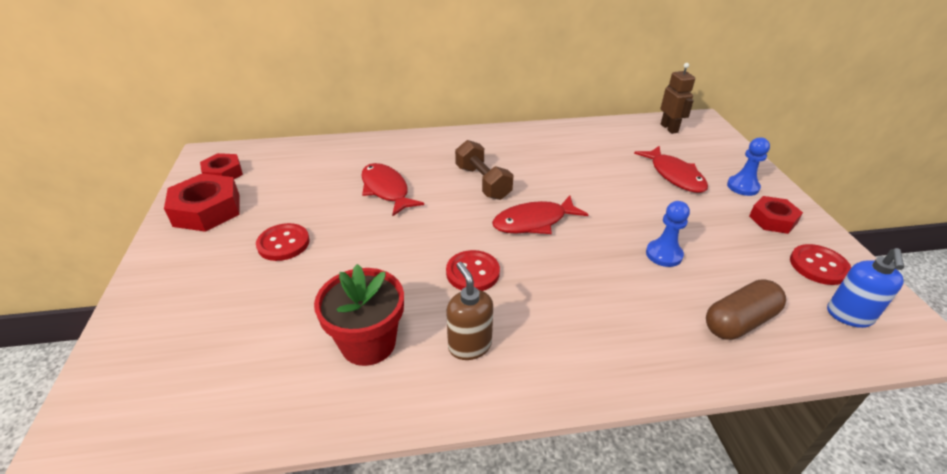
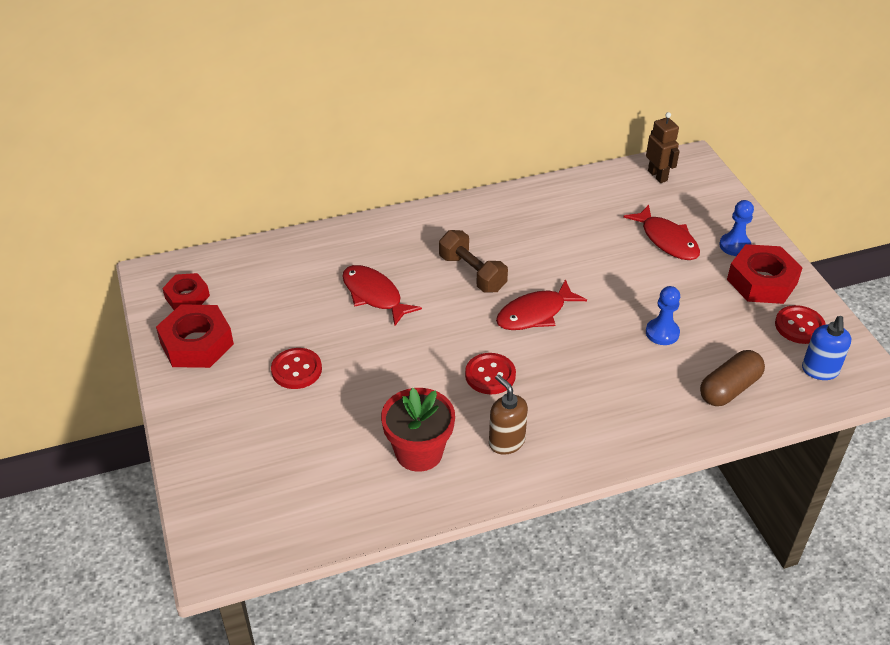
camera: 10 degrees left, 5 degrees up
(772, 220) = (761, 281): red nut -> red nut, size x1.60

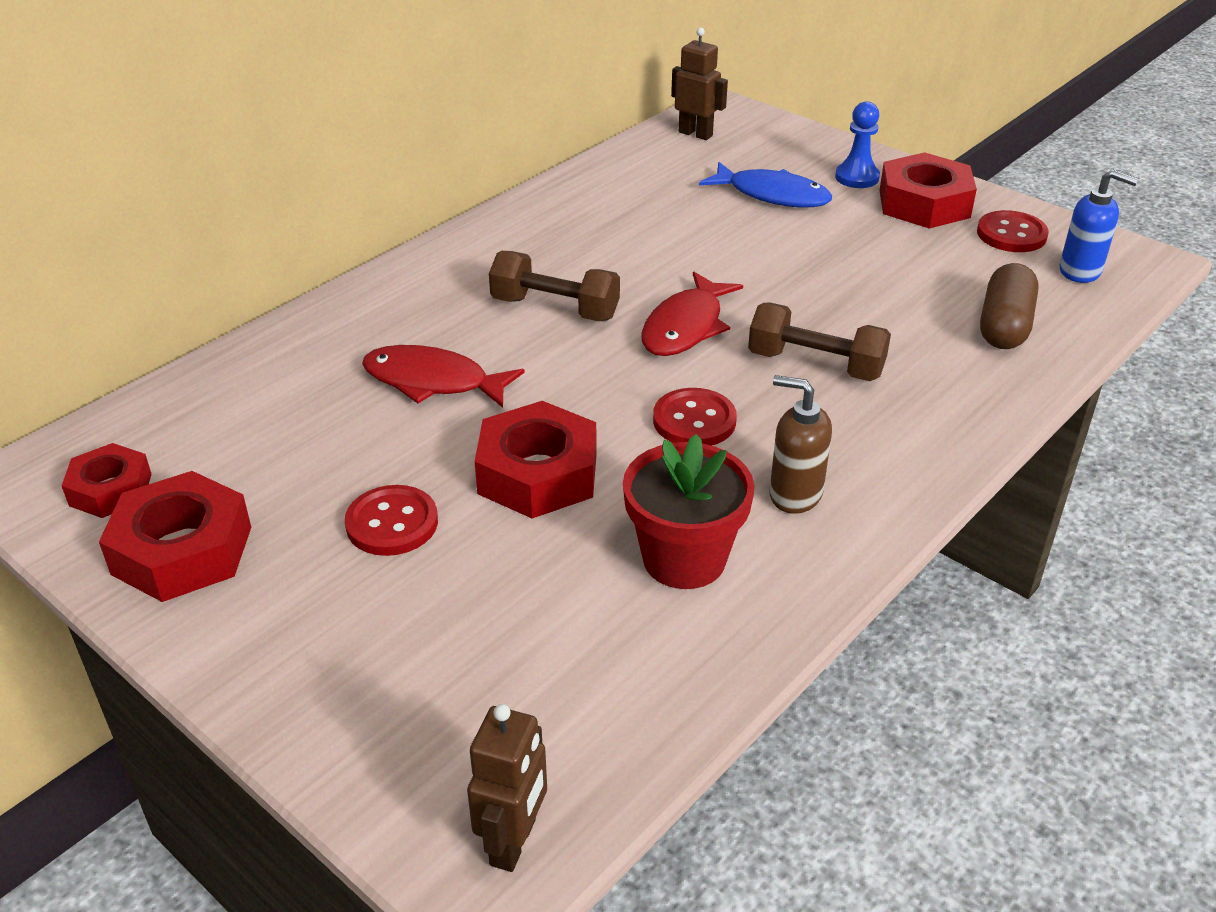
camera: 30 degrees left, 5 degrees down
(235, 552) = (514, 842): none -> brown robot
(385, 372) = (537, 474): none -> red nut
(588, 368) = (815, 365): none -> brown dumbbell
(662, 333) = (866, 294): blue pawn -> none
(667, 240) = (772, 195): red fish -> blue fish
(819, 371) = (1080, 271): blue soap dispenser -> blue soap dispenser turned 45 degrees counterclockwise

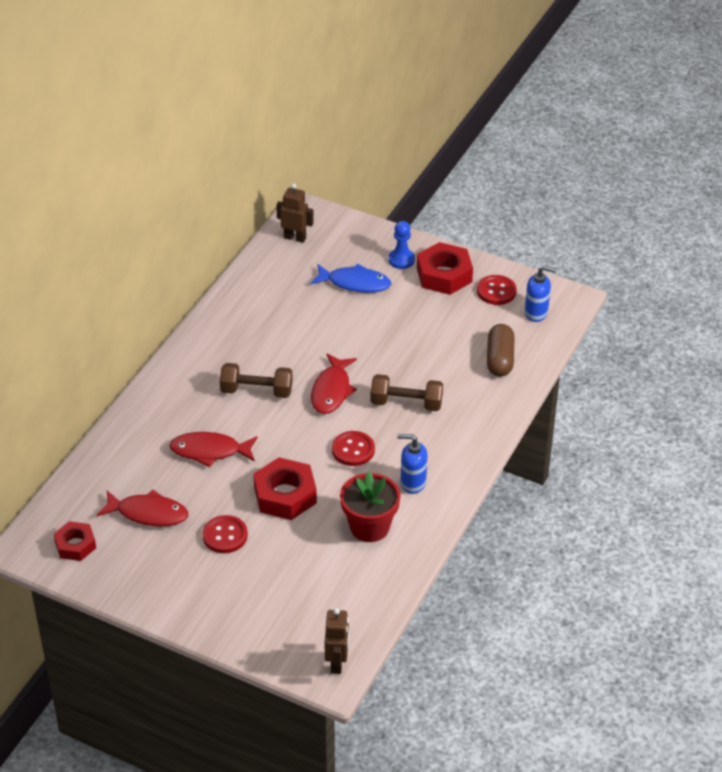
camera: 15 degrees left, 5 degrees up
(182, 550) = (130, 569): red nut -> none
(271, 460) = (148, 513): none -> red fish
(794, 494) = (412, 483): brown soap dispenser -> blue soap dispenser

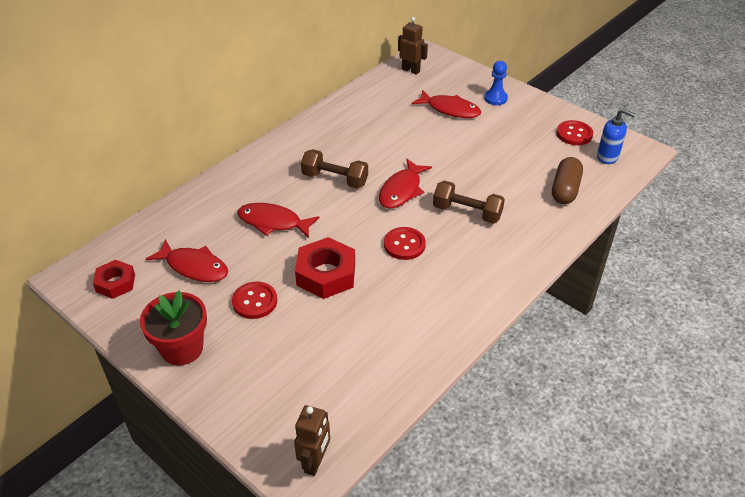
camera: 15 degrees right, 0 degrees up
(355, 283) = (450, 109): blue fish -> red fish
(369, 527) = (397, 320): red flower pot -> red flower pot (182, 348)
(412, 483) = (452, 286): blue soap dispenser -> none
(444, 275) = (530, 115): red nut -> none

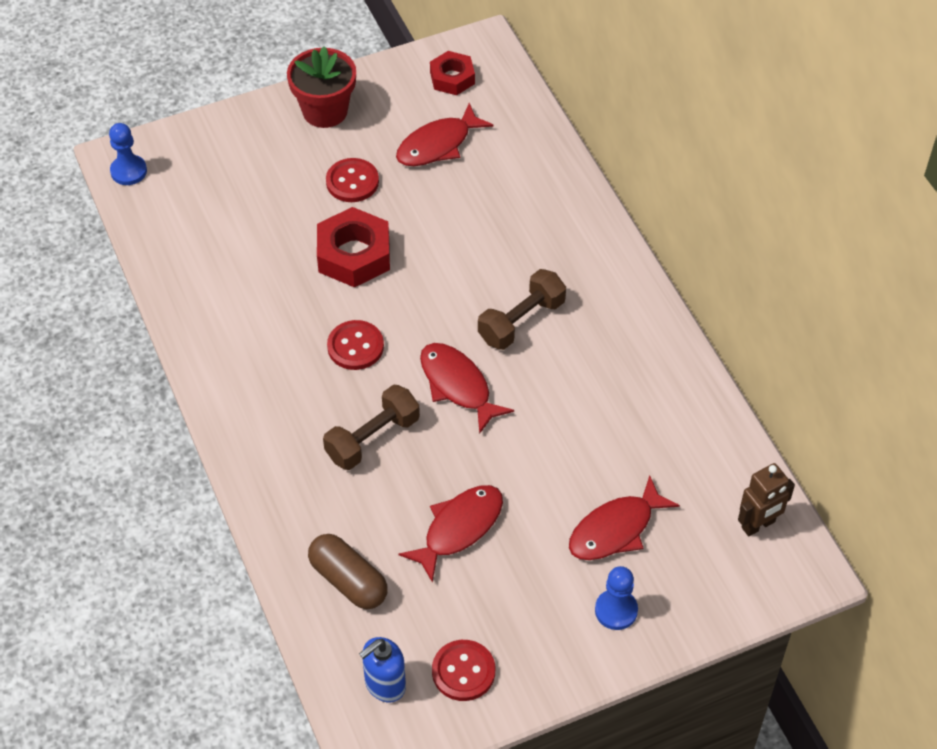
camera: 115 degrees right, 10 degrees up
(273, 222) = (472, 233): red fish -> red fish (459, 529)
(315, 462) = (128, 171): brown robot -> blue pawn

